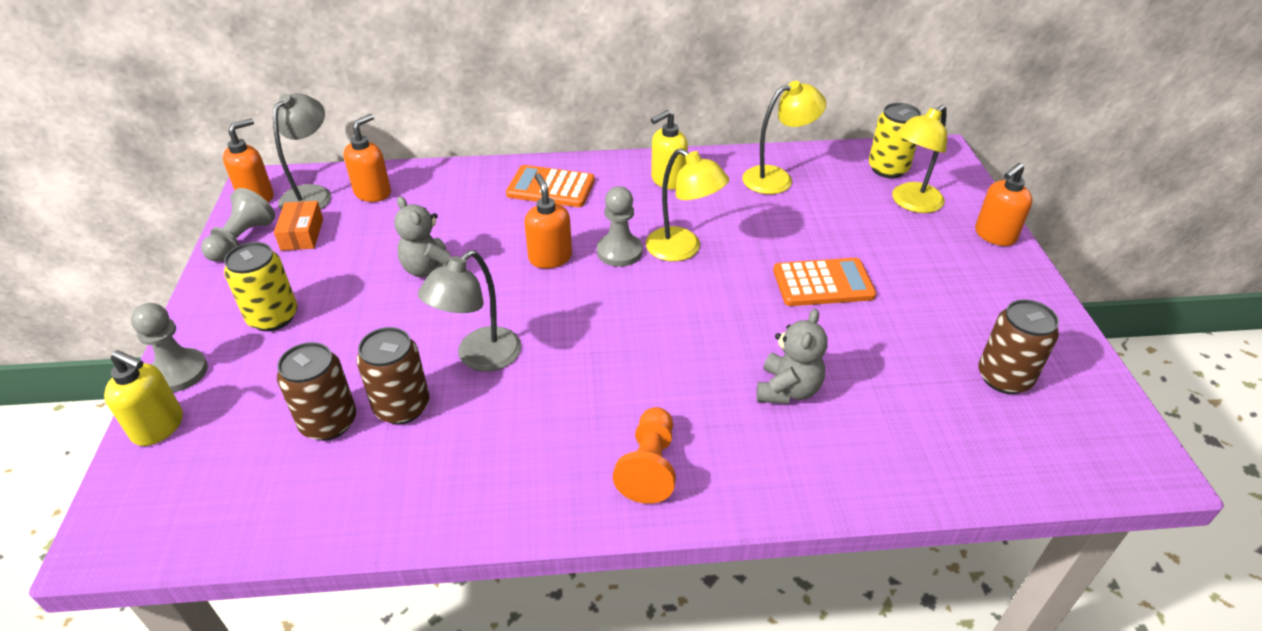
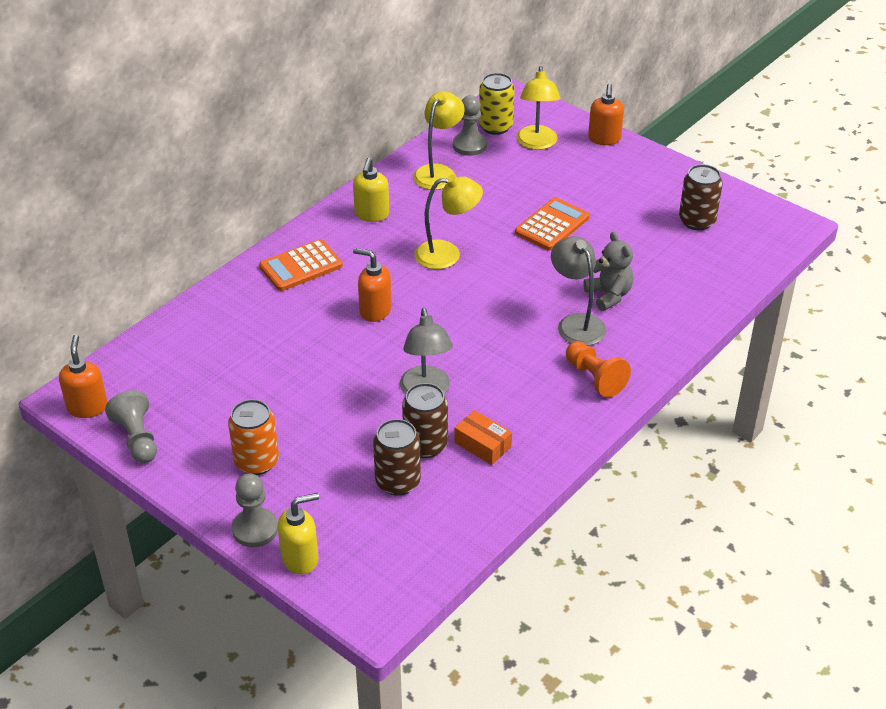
camera: 45 degrees left, 0 degrees up
(273, 317) = (256, 462): yellow can -> orange can
(302, 234) = (176, 406): orange box -> orange box (482, 445)
(312, 194) = (130, 378): grey lamp -> grey lamp (576, 323)
(373, 193) = (176, 348): orange soap dispenser -> none
(430, 269) = (309, 367): grey teddy bear -> none
(619, 252) = (412, 280): grey pawn -> grey pawn (469, 145)

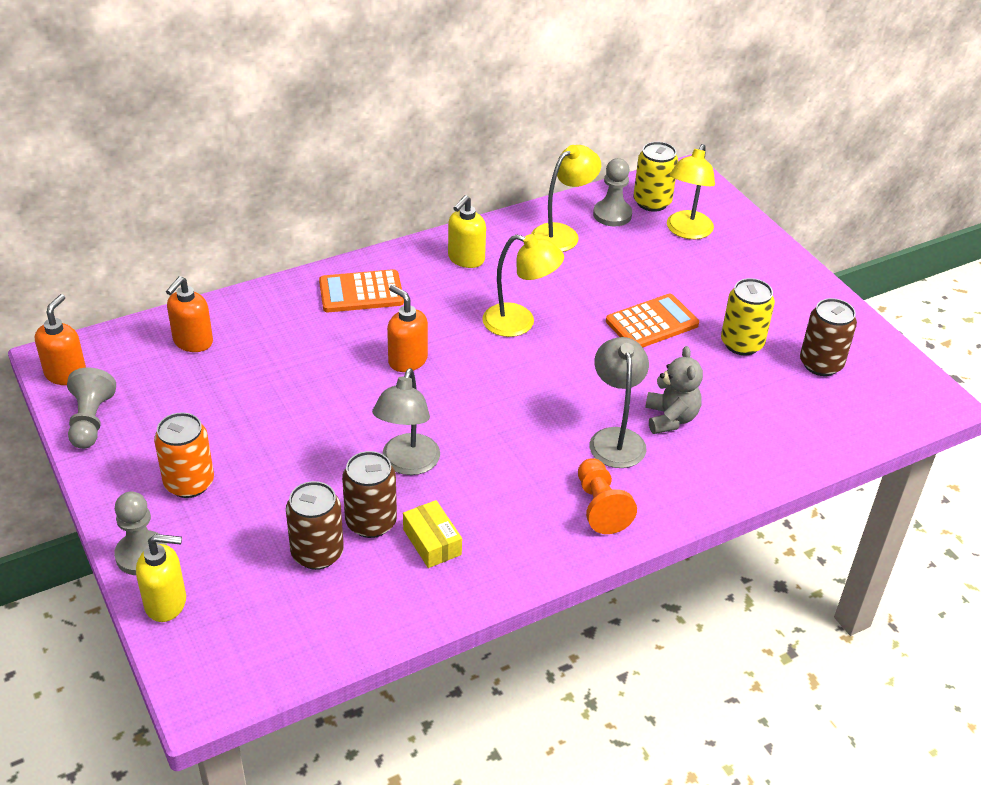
camera: 20 degrees right, 0 degrees up
(482, 445) = (432, 542): orange box -> yellow box
(604, 139) = (765, 246): orange soap dispenser -> orange soap dispenser (192, 342)
(629, 222) = (742, 344): none -> yellow can

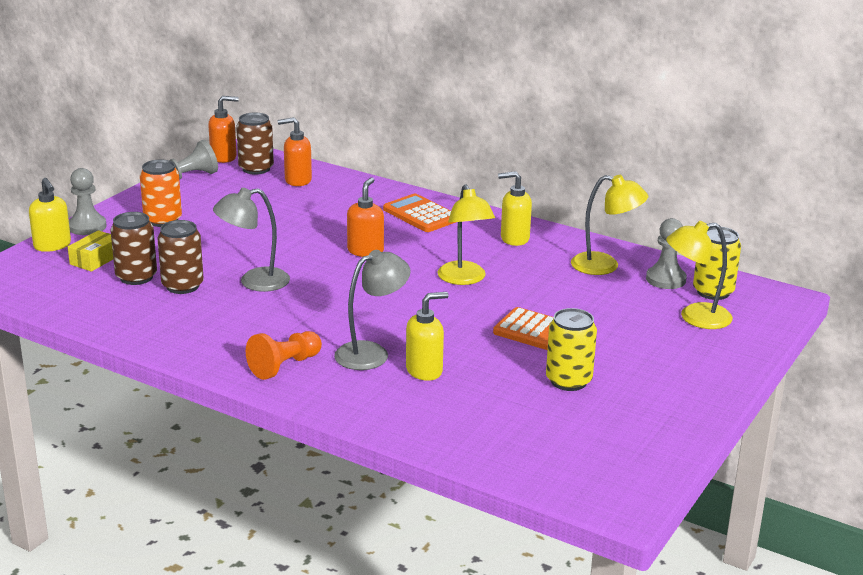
camera: 60 degrees right, 15 degrees down
(432, 542) = (183, 312): yellow box -> yellow box (95, 259)
(670, 418) = (424, 371): grey teddy bear -> yellow soap dispenser
(821, 364) = (592, 428): brown can -> brown can (256, 169)

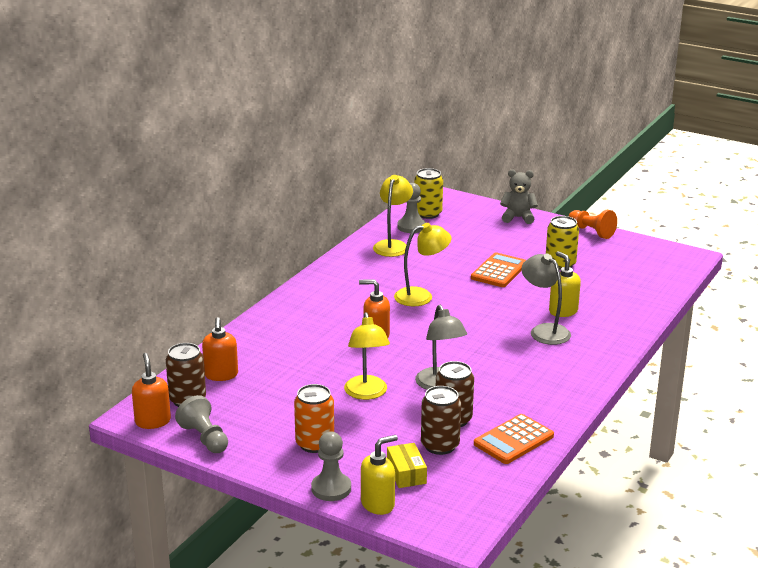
camera: 90 degrees left, 0 degrees up
(95, 259) = (406, 473): yellow box -> yellow box turned 45 degrees clockwise
(284, 366) = (573, 364): orange pawn -> orange pawn (591, 232)
(421, 214) = (302, 313): orange calculator -> orange calculator (513, 440)
(514, 239) = (348, 276): yellow soap dispenser -> none
(695, 317) = (465, 222): yellow lamp -> yellow lamp (366, 393)
(724, 359) = (518, 217): none -> grey teddy bear

